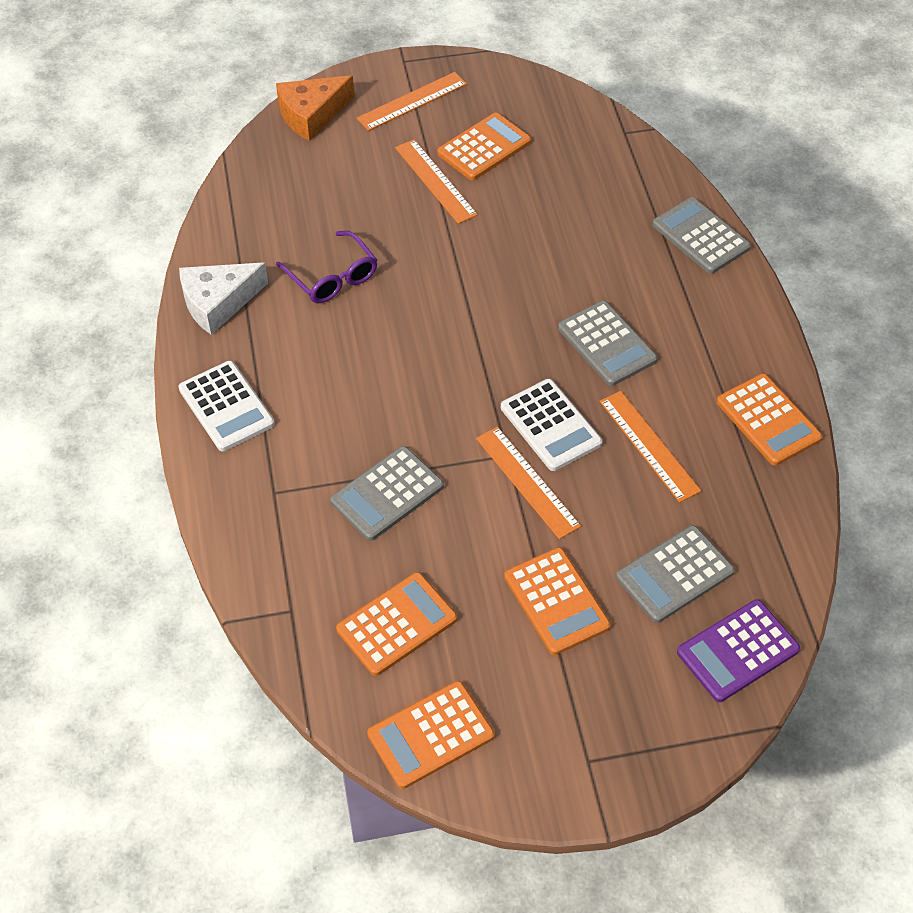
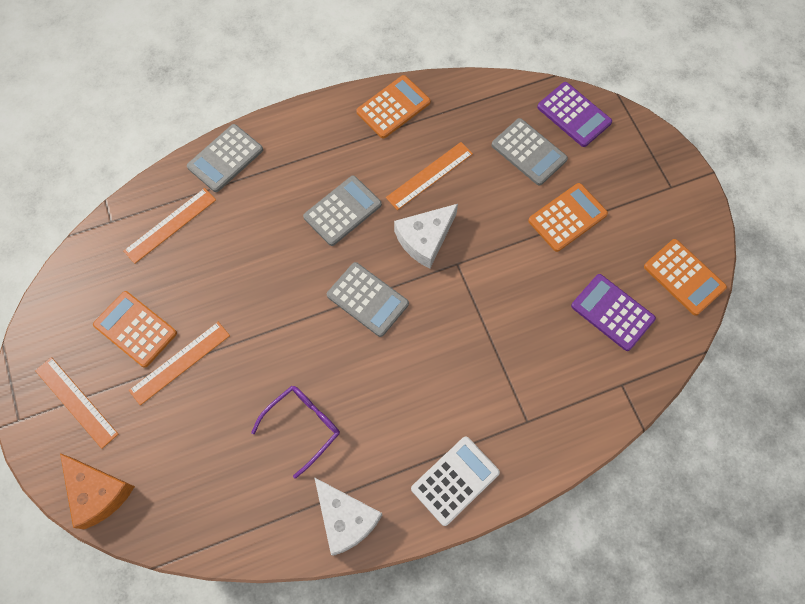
camera: 100 degrees left, 15 degrees up
(387, 494) = (509, 339): grey calculator -> grey calculator (367, 299)
(397, 624) = (612, 312): orange calculator -> purple calculator
(527, 481) = (477, 247): orange ruler -> orange ruler (170, 225)
(550, 425) = (425, 239): white calculator -> white cheese

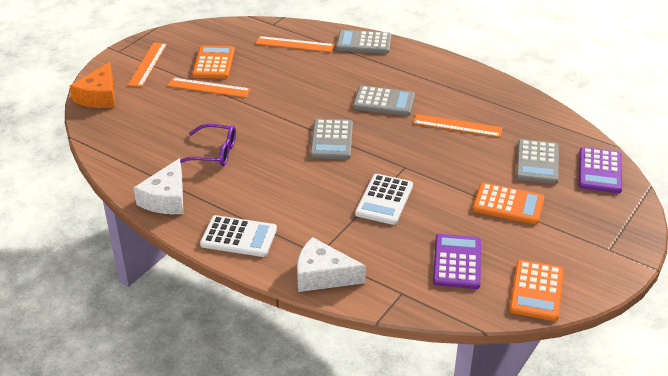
camera: 55 degrees right, 30 degrees down
(393, 107) = (488, 88): orange calculator -> none
(425, 239) = (406, 145): white cheese -> white cheese (323, 275)
(491, 314) = (384, 200): none -> white calculator

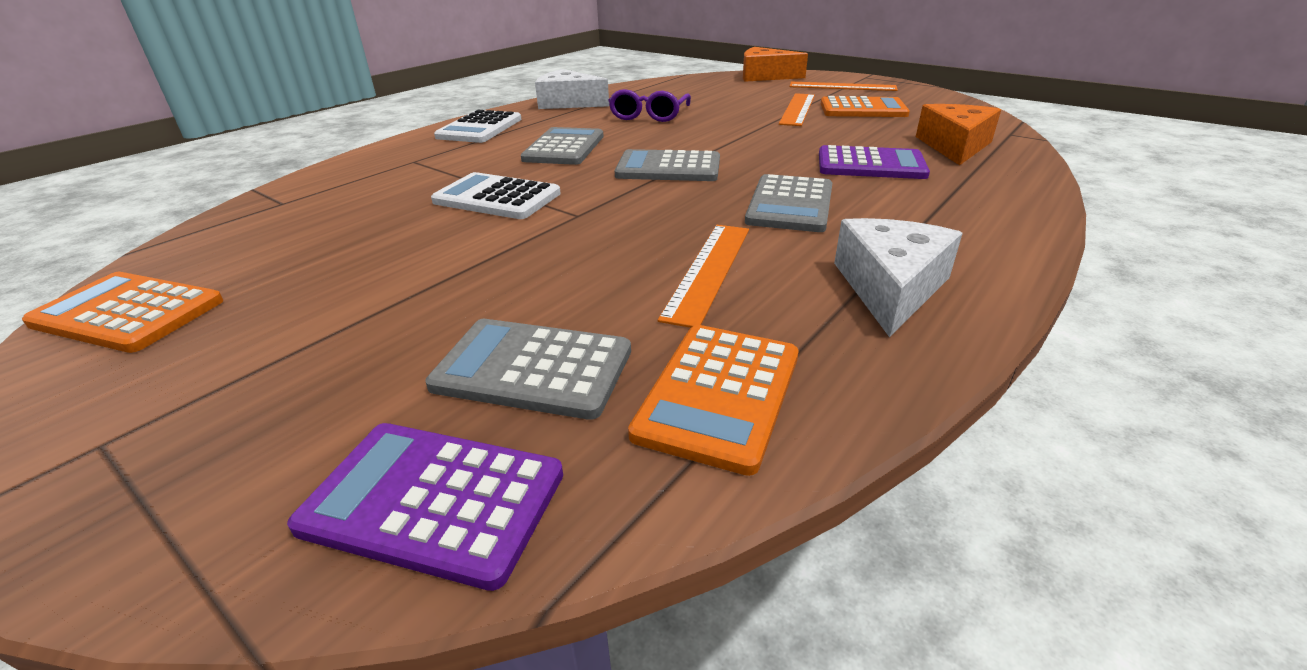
camera: 95 degrees right, 5 degrees down
(294, 44) = (954, 146): orange ruler -> orange cheese
(323, 275) = (371, 162): white cheese -> white cheese (890, 287)
(363, 43) = (1010, 193): grey calculator -> grey calculator (564, 148)
(457, 262) = (295, 244): purple calculator -> purple calculator (870, 165)
(508, 204) = (401, 308): orange calculator -> orange calculator (719, 394)

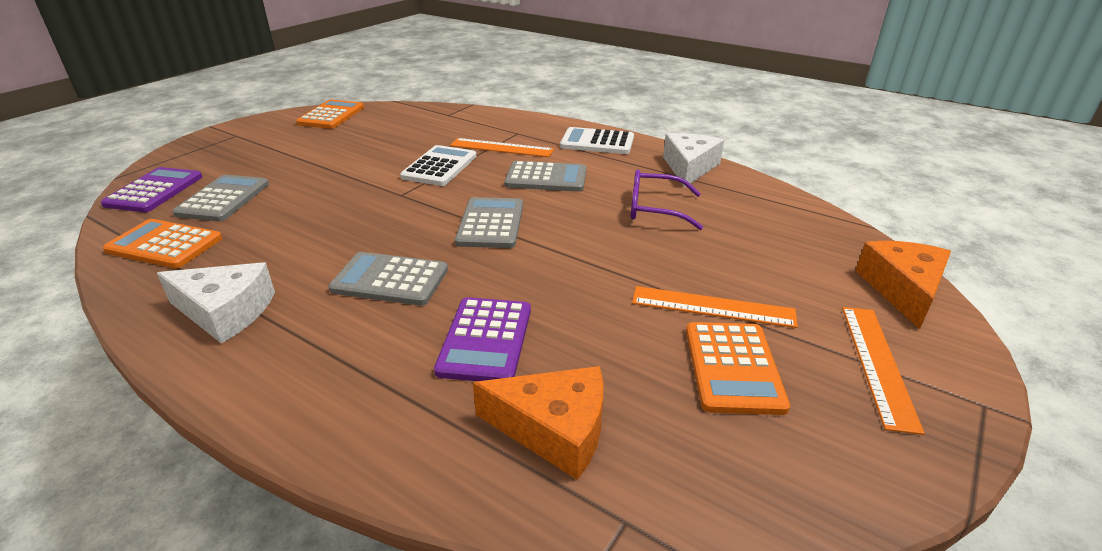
camera: 85 degrees right, 0 degrees up
(708, 271) = (292, 242): orange ruler -> orange ruler (501, 148)

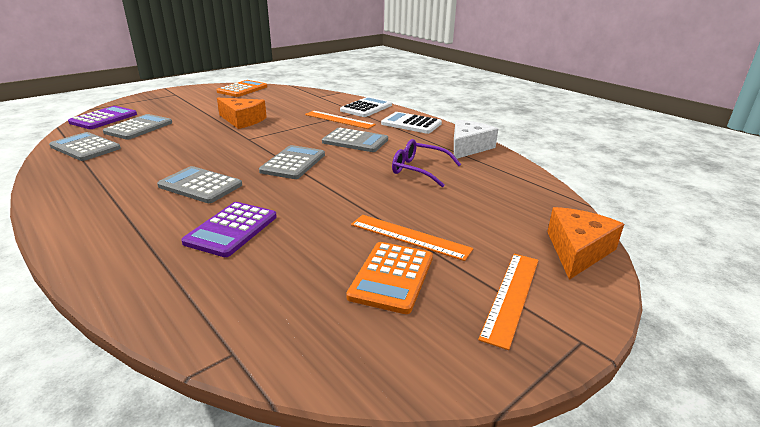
camera: 15 degrees right, 5 degrees down
(164, 245) = (85, 147): orange calculator -> grey calculator
(225, 312) = (89, 188): white cheese -> none
(439, 167) = (287, 126): white calculator -> white calculator (366, 108)
(554, 430) = (231, 289): orange cheese -> orange cheese (242, 120)

